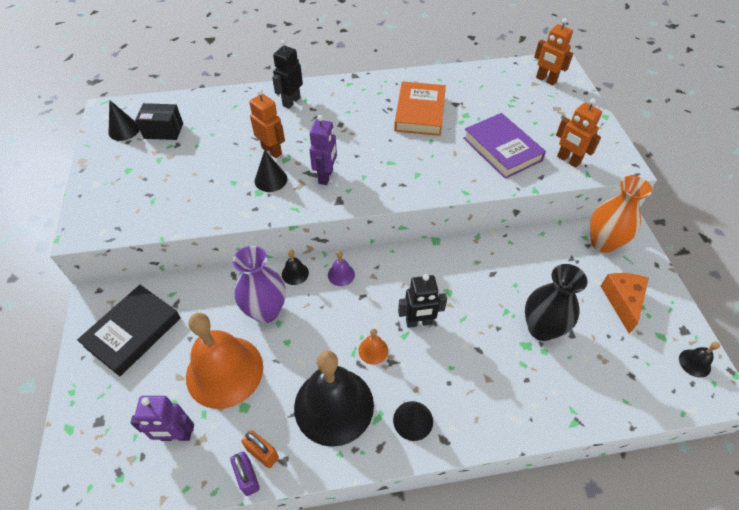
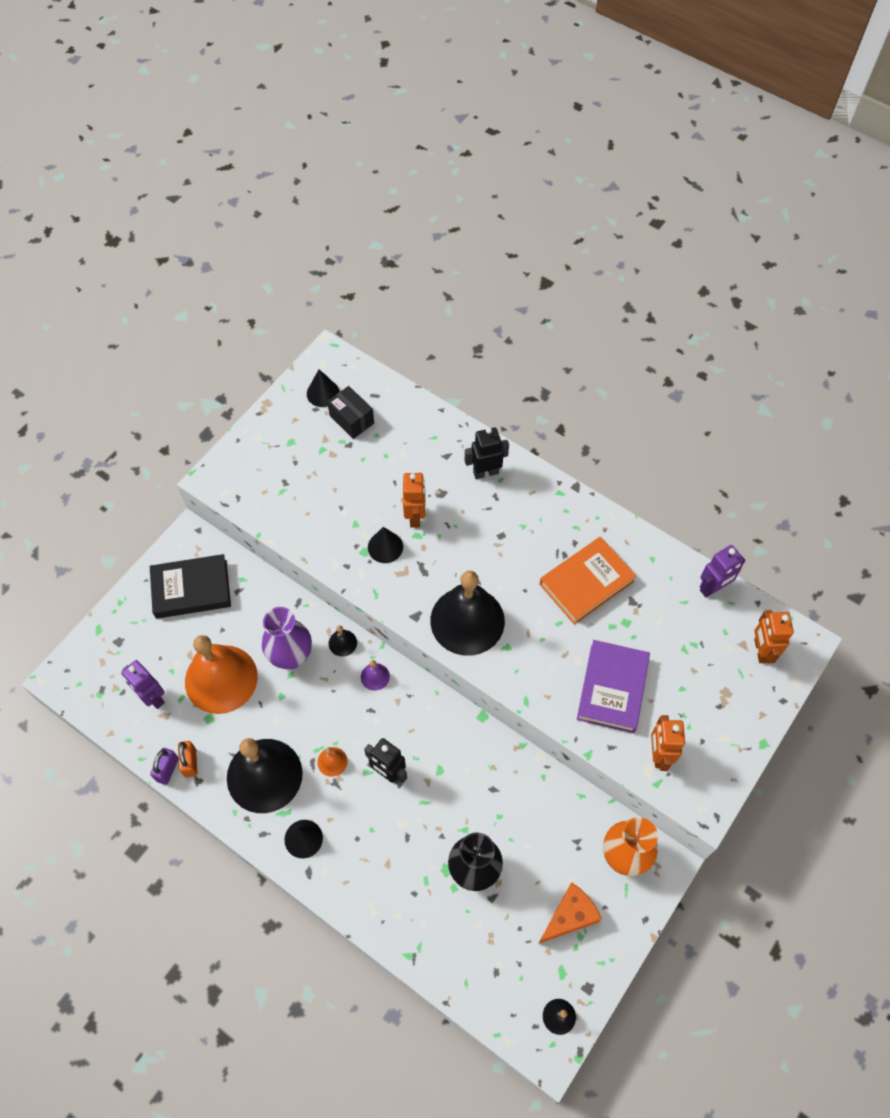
camera: 45 degrees right, 10 degrees up
(326, 176) = (431, 582): purple robot -> purple robot (712, 588)
(375, 179) = (467, 620): none -> black bell

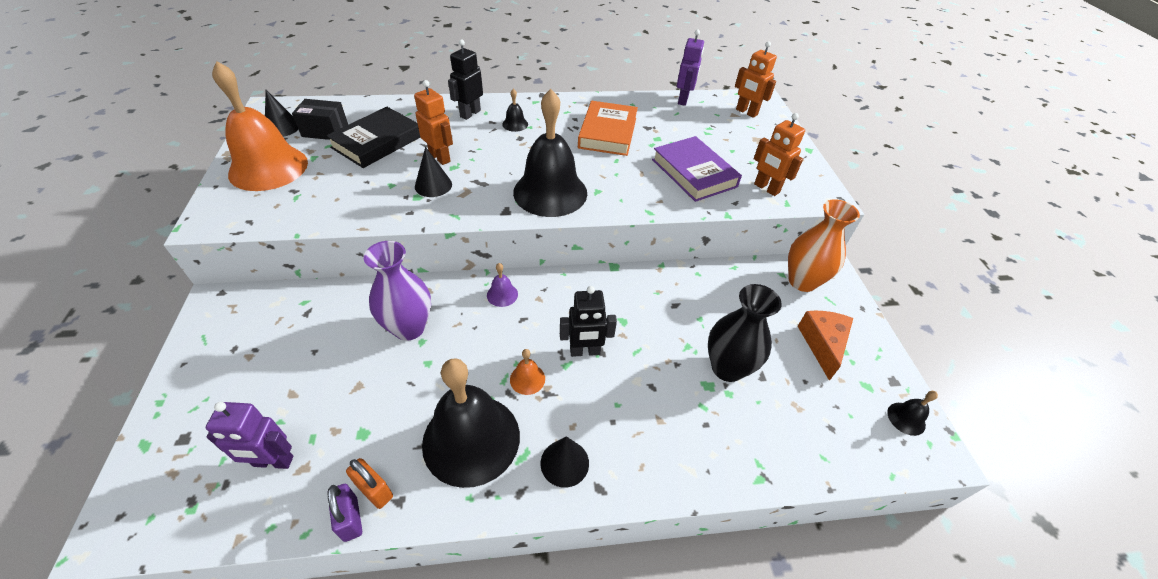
camera: 45 degrees left, 15 degrees down
(191, 589) = (249, 340): black book -> black book (377, 142)
(221, 679) = (347, 391): orange bell -> orange bell (268, 168)
(342, 643) = (450, 290): black bell -> black bell (515, 124)

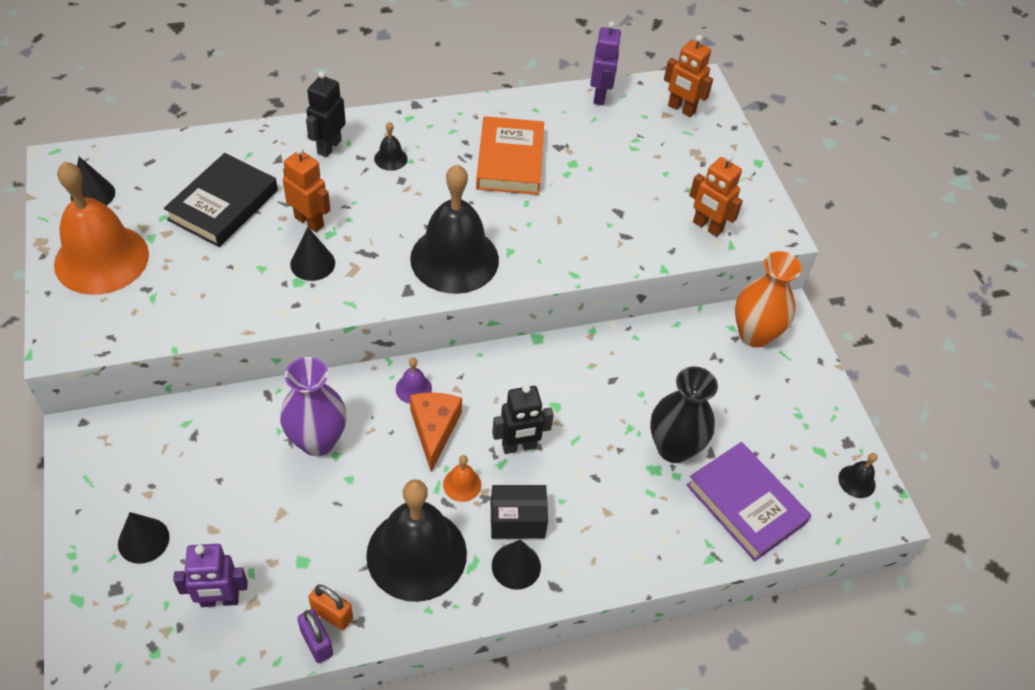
camera: 10 degrees left, 5 degrees up
(227, 396) = (143, 540): none -> black cone
(325, 131) = (150, 194): black box -> black box (517, 520)
(694, 173) = (621, 213): purple book -> purple book (746, 504)
(822, 344) = (775, 409): orange cheese -> orange cheese (434, 430)

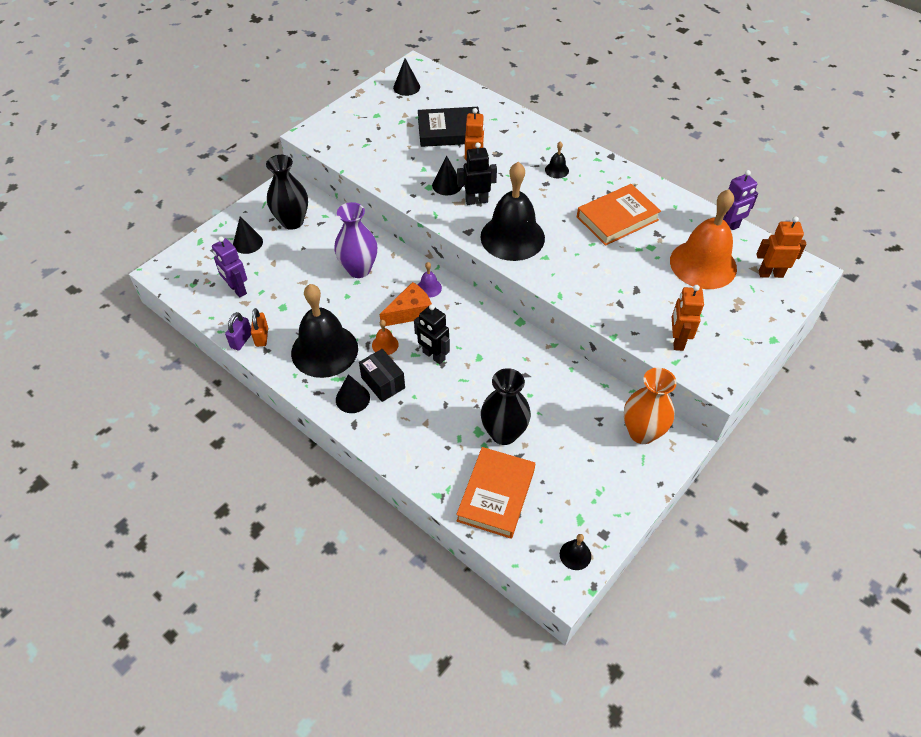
camera: 60 degrees right, 0 degrees up
(101, 259) = (371, 114): orange bell -> orange bell (703, 264)
(158, 465) = (292, 221): none -> black vase
(329, 147) = (535, 142): black robot -> black robot (476, 201)
(681, 109) = (770, 274): orange robot -> orange robot turned 90 degrees clockwise
(746, 504) = (496, 495): purple book -> orange book

